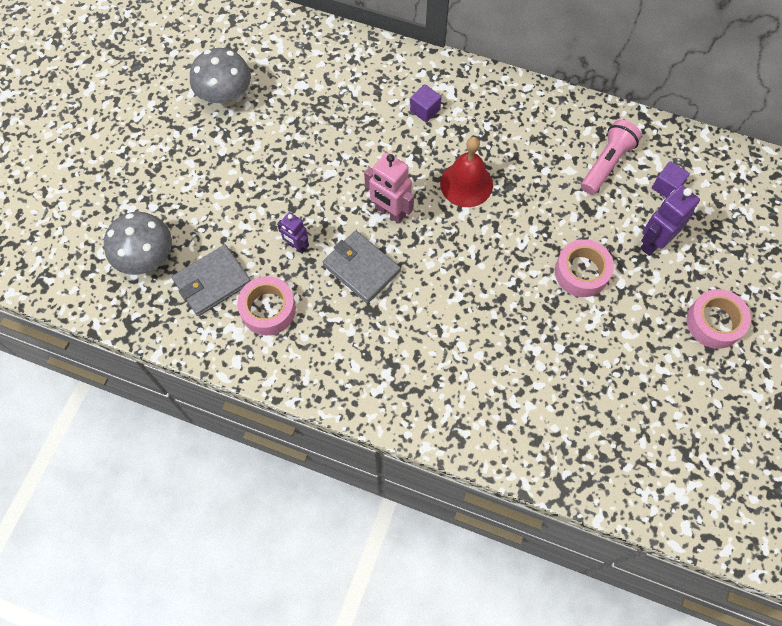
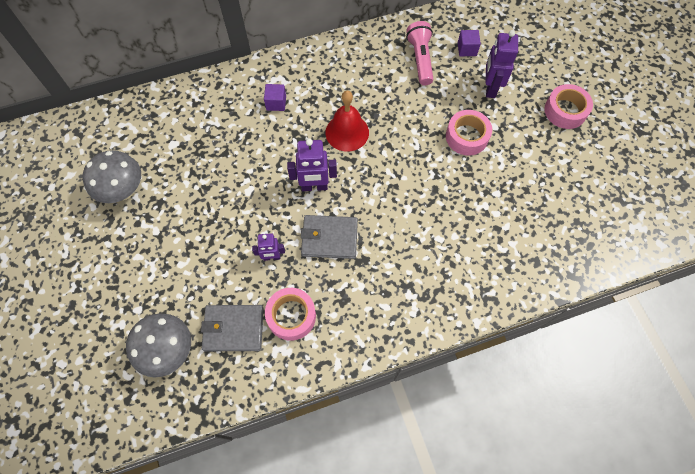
camera: 40 degrees left, 0 degrees up
(212, 282) = (233, 329): grey wallet -> grey wallet turned 75 degrees clockwise
(390, 212) = (314, 186): pink robot -> purple robot

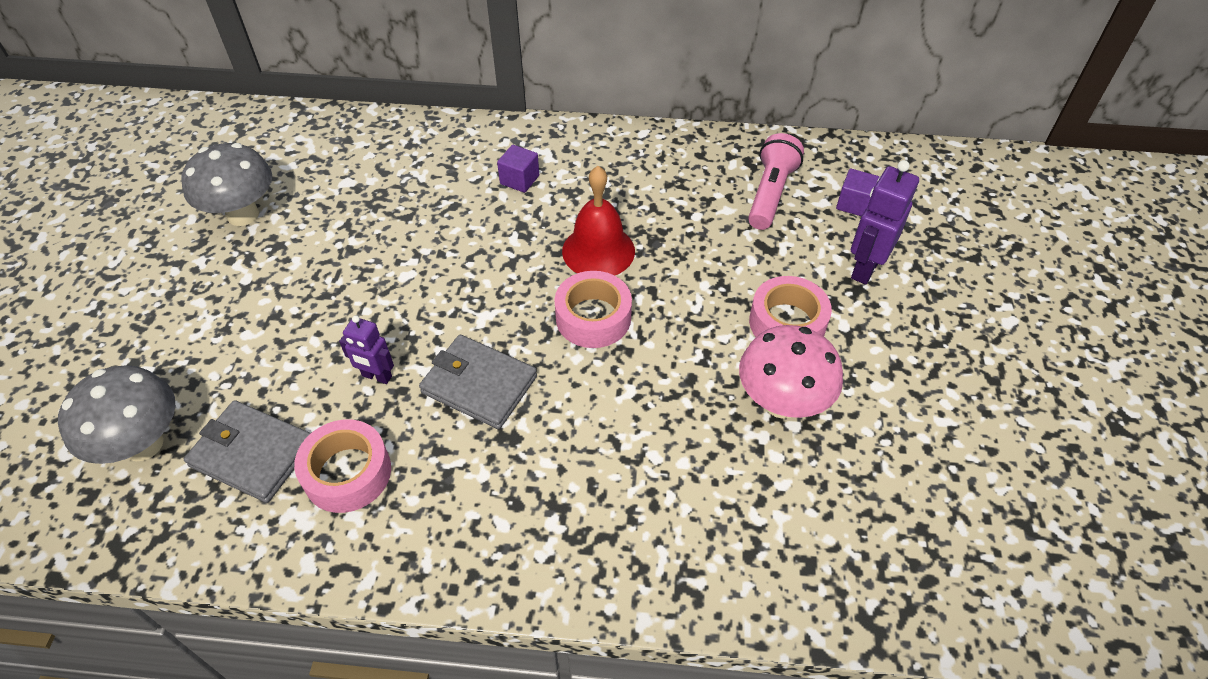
camera: 25 degrees right, 15 degrees down
(314, 186) = (503, 305): purple robot -> none
(485, 183) = (781, 403): none -> pink mushroom
(565, 111) = (983, 345): pink tape -> pink tape (593, 317)

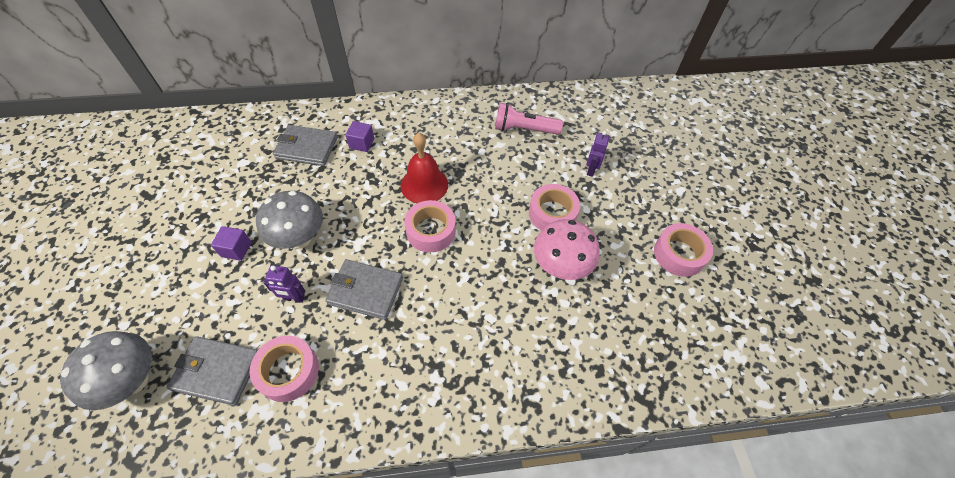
camera: 15 degrees left, 5 degrees up
(243, 215) = (172, 197): grey mushroom -> grey mushroom (300, 238)
(439, 175) = (306, 148): none -> grey wallet
(770, 193) = (523, 129): pink flashlight -> pink flashlight turned 90 degrees counterclockwise
(854, 204) = (575, 129): purple cube -> purple cube (236, 249)
(865, 268) = (590, 170): purple robot -> purple robot, size x0.62
(983, 417) = (679, 254): none -> pink tape

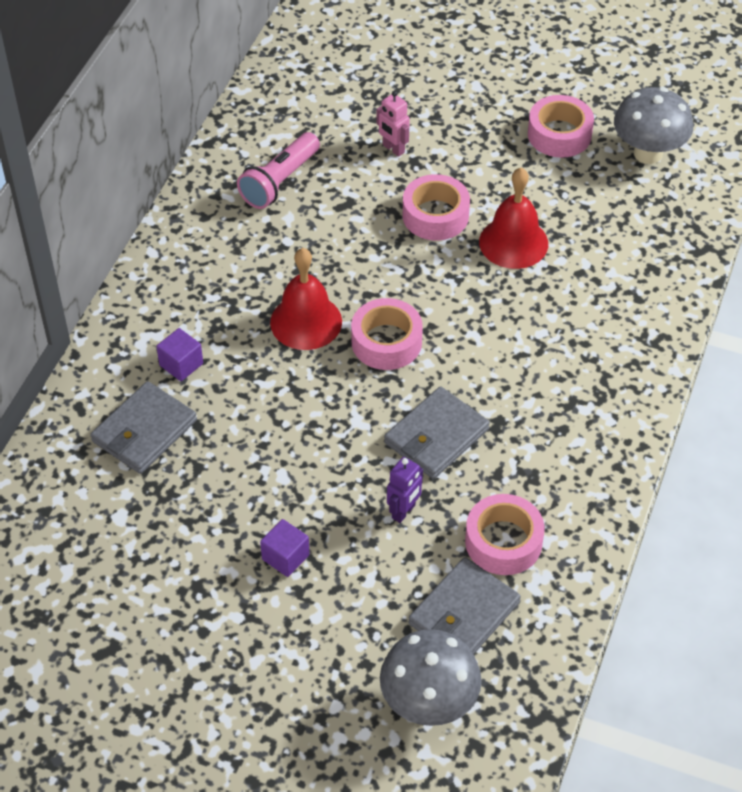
camera: 60 degrees left, 5 degrees down
(300, 238) = (312, 482): grey mushroom -> grey mushroom (648, 153)
(560, 267) = (513, 242): pink mushroom -> red bell
(590, 170) = (393, 149): purple robot -> pink robot

